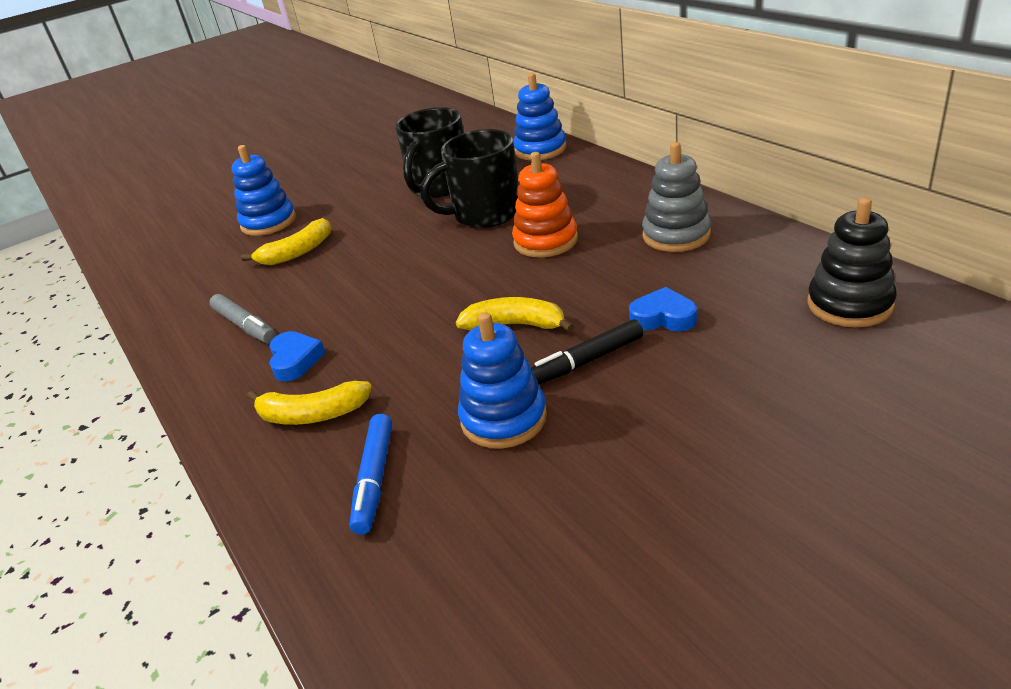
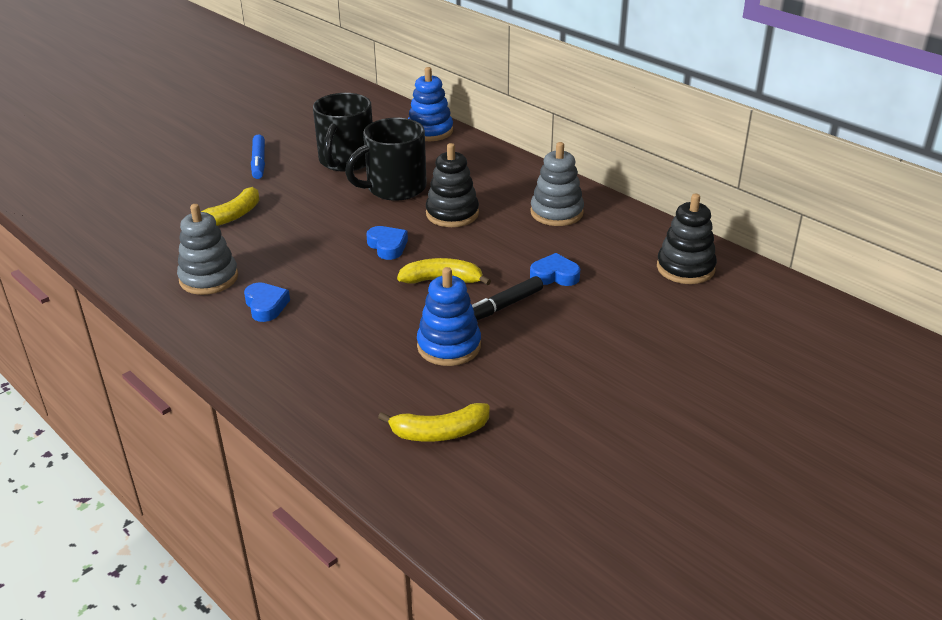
camera: 15 degrees left, 0 degrees up
(245, 326) = (209, 278): grey marker -> grey stacking toy
(268, 222) = (192, 187): blue stacking toy -> none
(312, 414) = (296, 345): yellow banana -> yellow banana (439, 432)
(374, 479) = (362, 388): blue marker -> blue marker (259, 162)
(459, 283) = (387, 246): none -> blue heart
(545, 241) = (452, 214): orange stacking toy -> black stacking toy

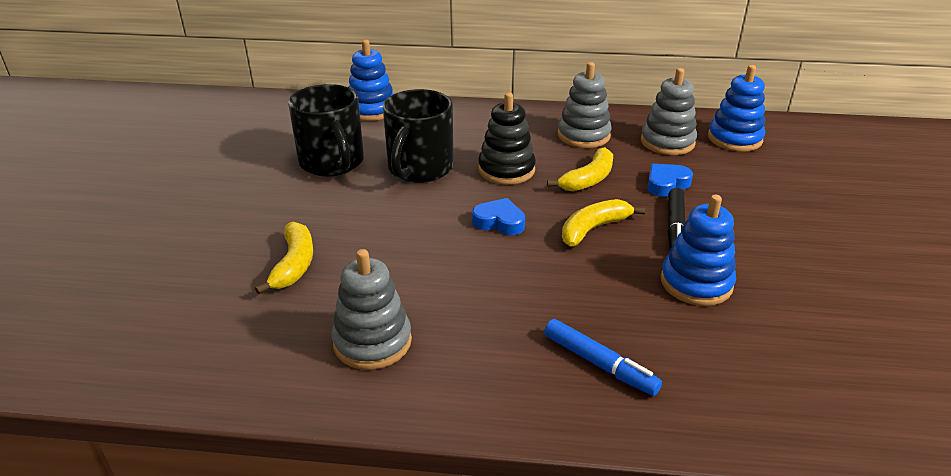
camera: 40 degrees left, 0 degrees up
(259, 162) = (239, 199): blue marker -> blue marker (599, 364)
(266, 306) = (480, 337): blue heart -> none
(439, 432) = (821, 364): yellow banana -> yellow banana (588, 179)
(618, 246) = (667, 142): none -> grey stacking toy
(685, 268) = (734, 139): black stacking toy -> blue stacking toy

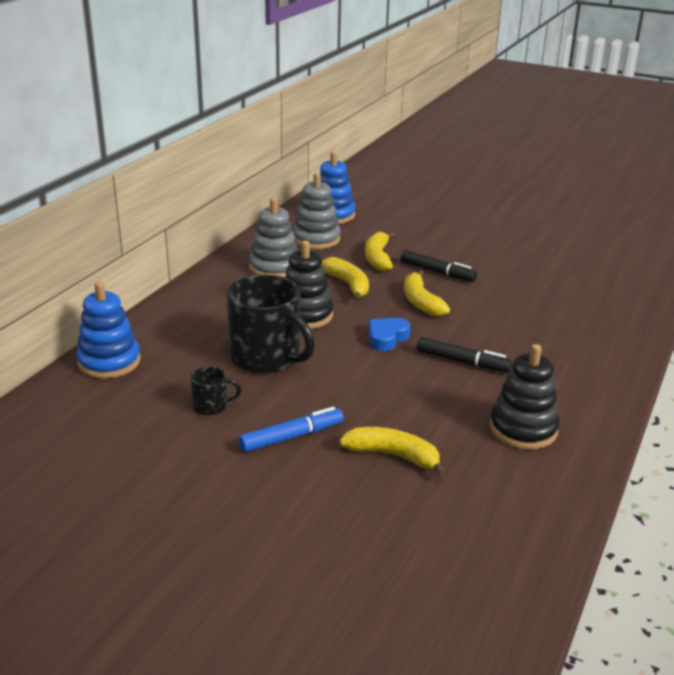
camera: 70 degrees left, 5 degrees down
(332, 163) = (211, 406): black mug -> black mug, size x0.45
(372, 342) = (523, 429): grey stacking toy -> black stacking toy
(485, 278) = (462, 362): none -> black marker
(599, 364) = (576, 341): blue marker -> blue marker (292, 437)
(666, 184) = (378, 258): blue heart -> yellow banana
(696, 283) = (505, 285): blue stacking toy -> none

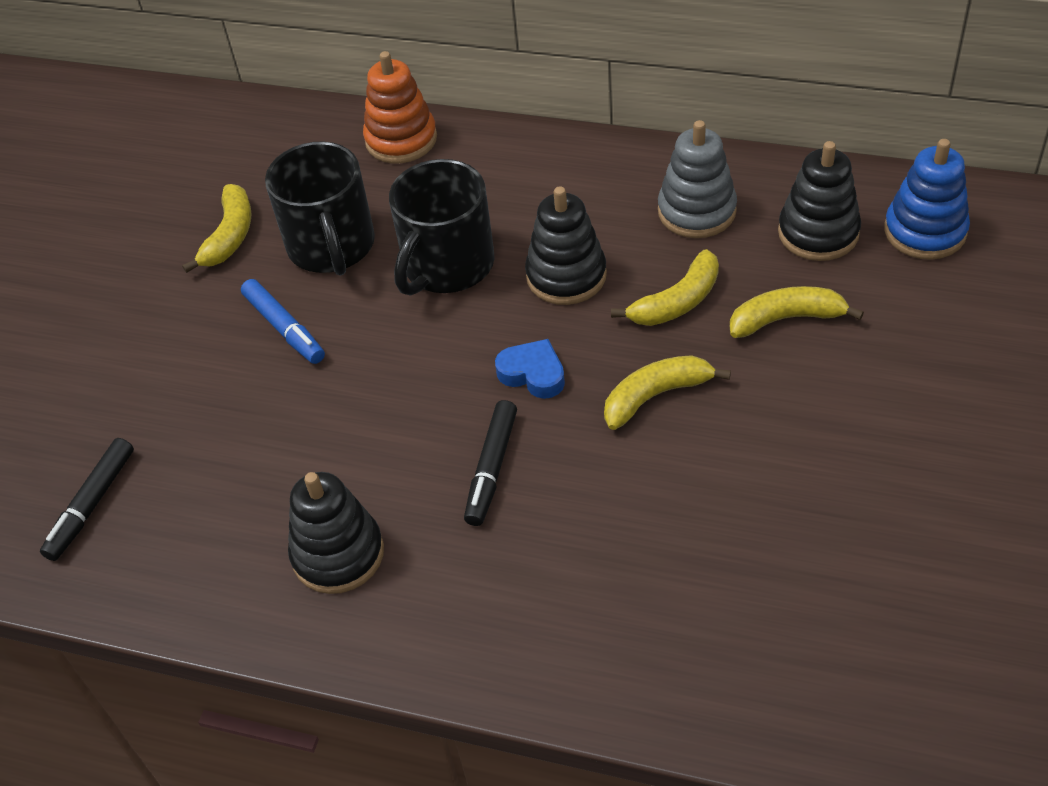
camera: 85 degrees right, 20 degrees up
(109, 362) = (401, 139): blue stacking toy -> orange stacking toy
(211, 406) = (332, 246): black mug -> black mug, size x2.21
(316, 239) = (818, 233): grey stacking toy -> black stacking toy
(393, 455) = (262, 426): yellow banana -> yellow banana (230, 236)
(437, 272) = (769, 402): black marker -> black marker (91, 505)

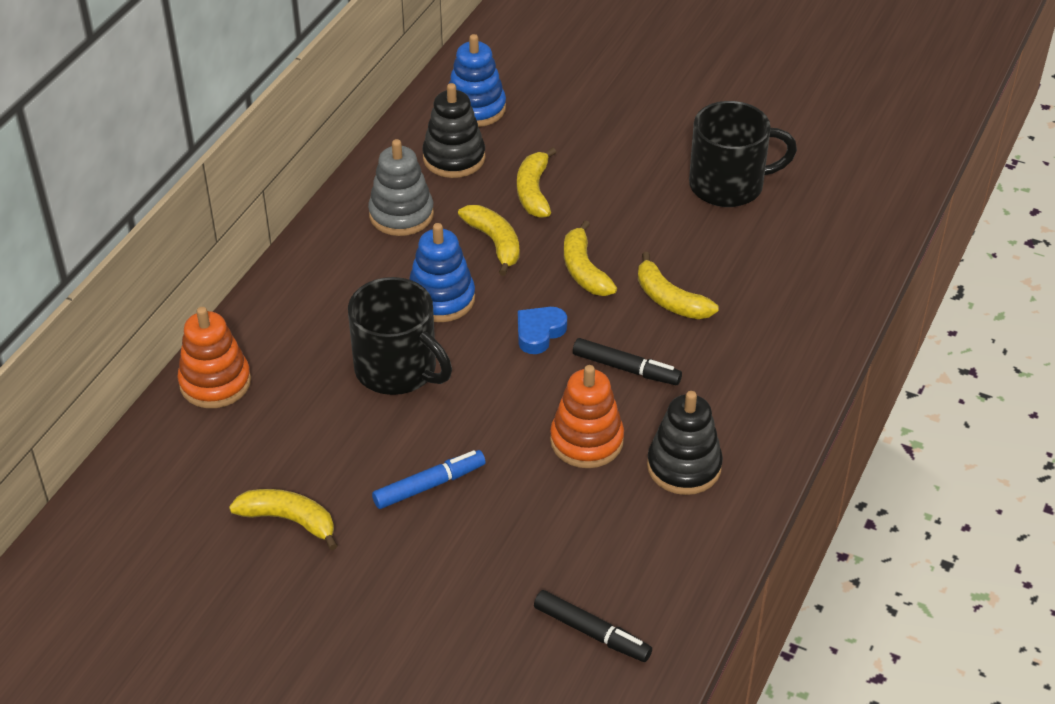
camera: 85 degrees left, 5 degrees down
(332, 246) = (339, 445): black mug -> black mug (729, 185)
(366, 450) = (586, 441): none -> orange stacking toy
(566, 276) = (441, 299): black stacking toy -> blue stacking toy
(628, 494) = (669, 299): none -> yellow banana

